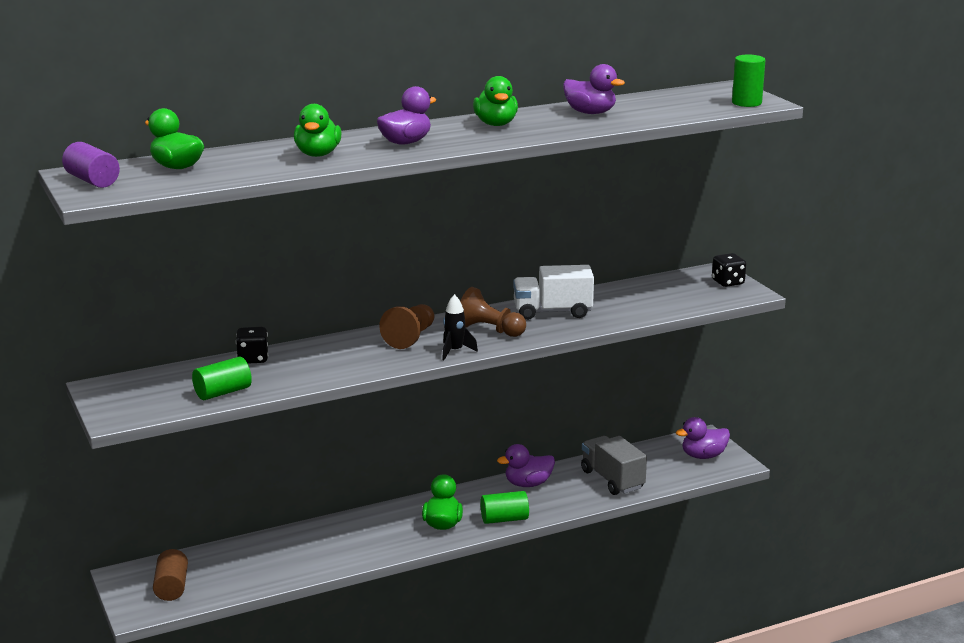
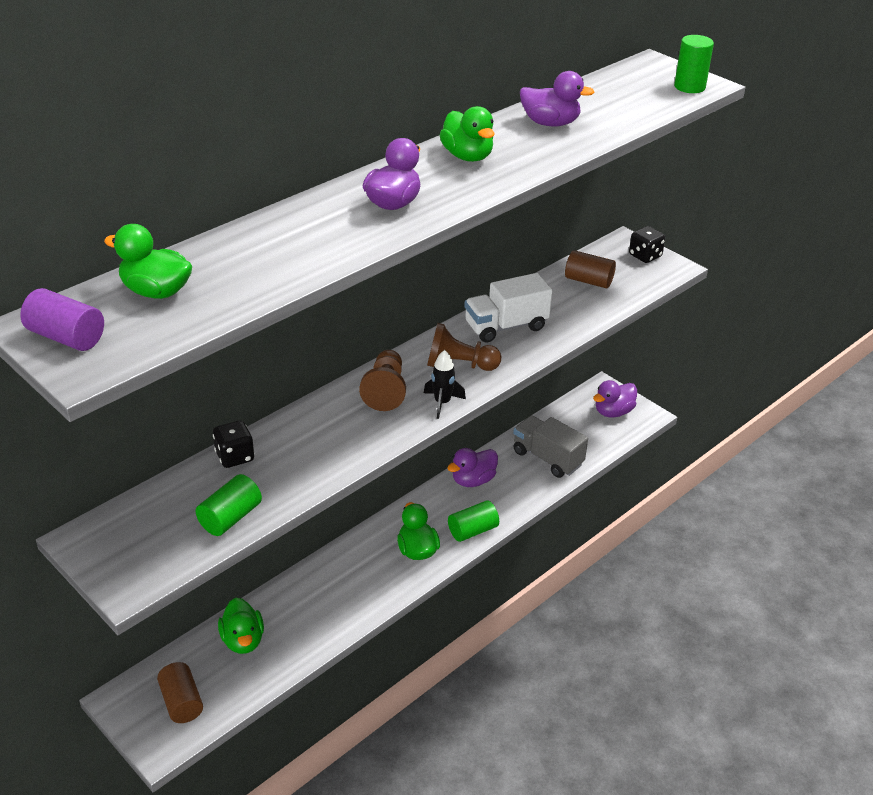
camera: 20 degrees left, 15 degrees up
(318, 154) = (309, 241): green duck -> green duck (243, 640)
(657, 292) = (588, 281): none -> brown cylinder

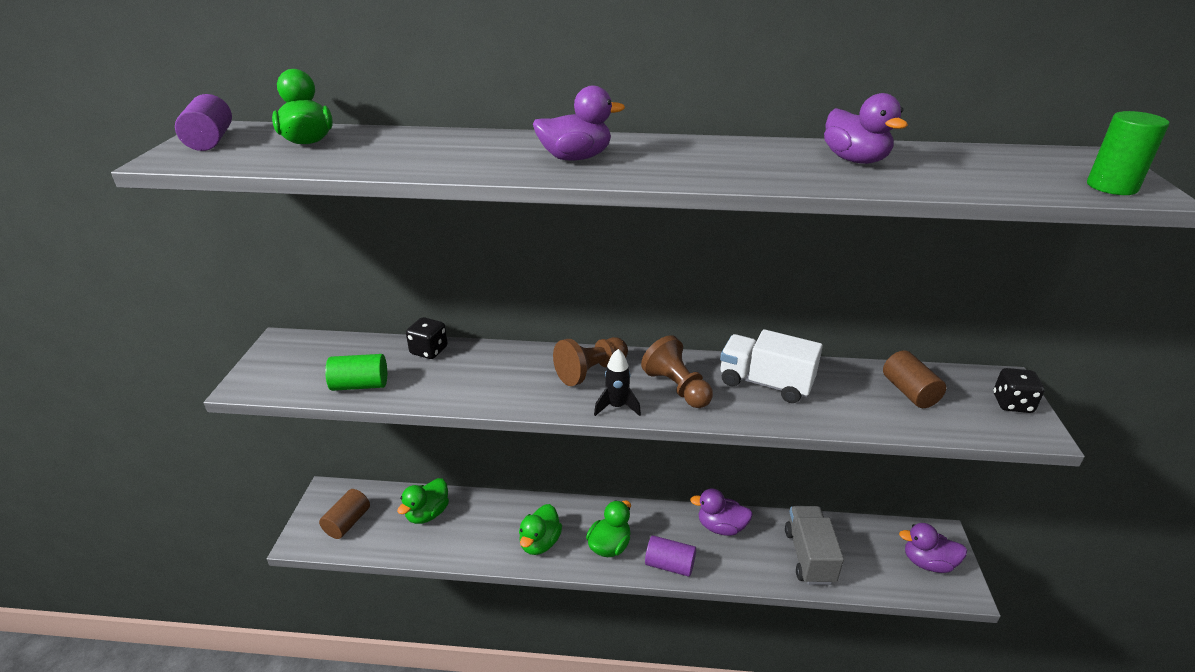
camera: 50 degrees right, 5 degrees down
(467, 156) = (714, 154): green duck -> green duck (540, 543)
(472, 530) = (669, 565): green cylinder -> purple cylinder

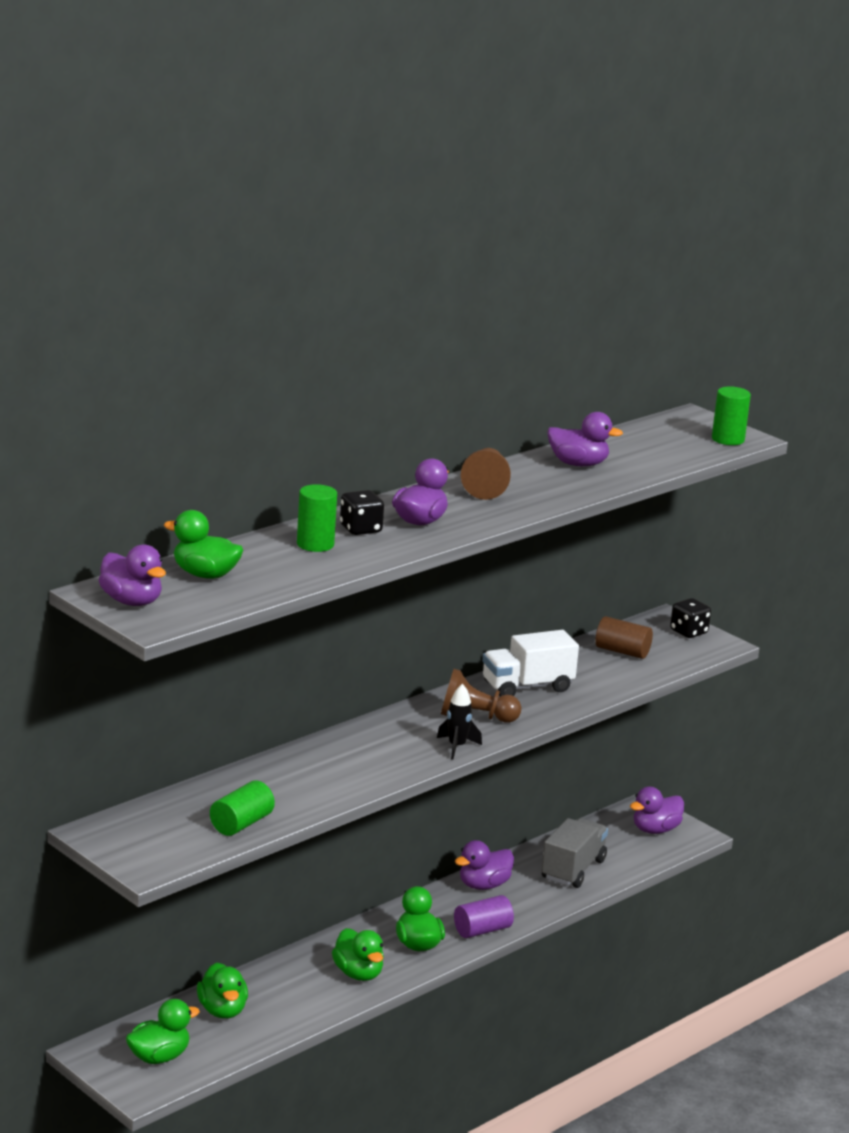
camera: 50 degrees left, 10 degrees down
(210, 141) = (131, 601): purple cylinder -> purple duck
(347, 522) = (159, 1057): brown cylinder -> green duck
(429, 351) = (240, 778): black dice -> black dice (360, 529)
(443, 147) = (315, 544): none -> green cylinder
(590, 371) = (396, 734): brown pawn -> brown pawn (485, 487)
(809, 556) = (573, 869): grey truck -> grey truck turned 75 degrees clockwise

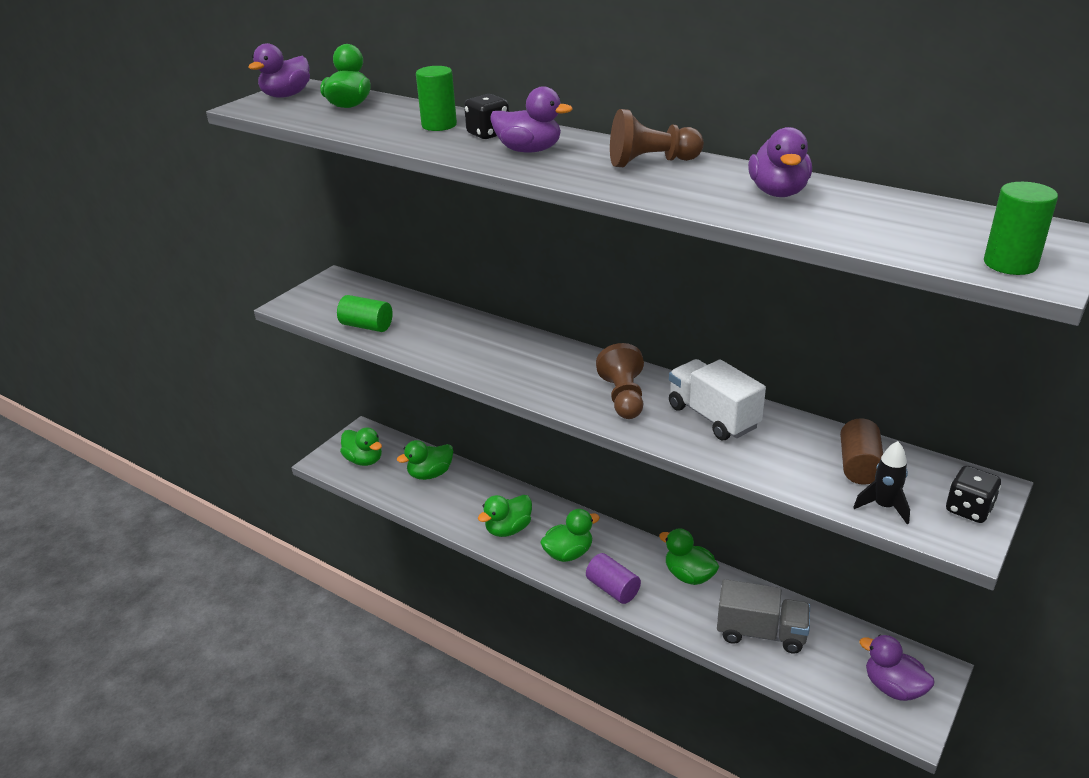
camera: 80 degrees right, 10 degrees up
(457, 747) = (555, 398): black rocket -> black rocket (883, 507)
(483, 885) = (689, 575): purple duck -> green duck

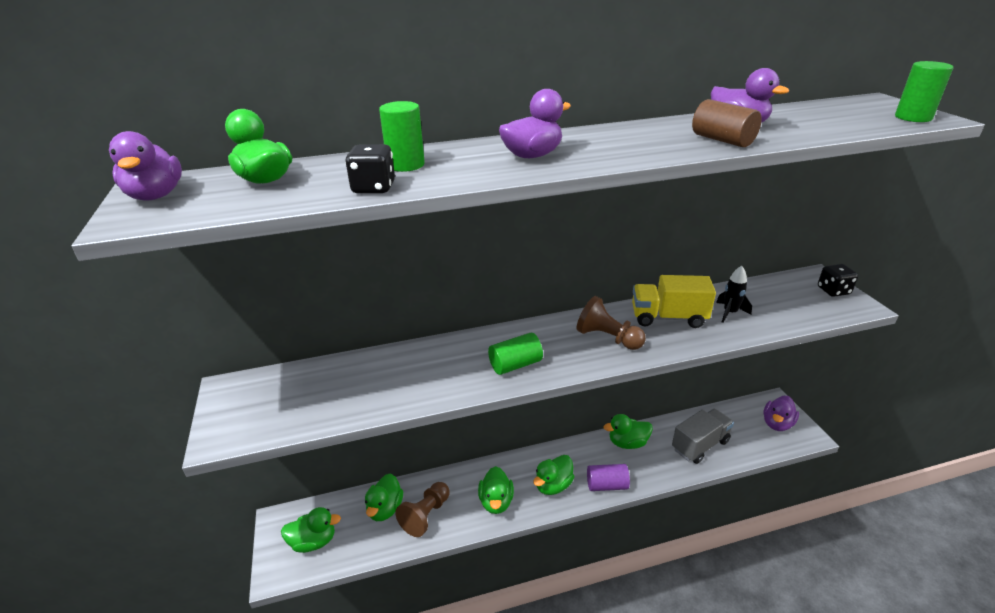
camera: 50 degrees left, 0 degrees up
(366, 326) = (336, 407): green cylinder -> green cylinder (515, 365)
(488, 134) = (466, 157): black dice -> black dice (374, 188)
(568, 553) = (553, 485): green duck -> green duck turned 150 degrees counterclockwise
(651, 162) = (628, 134): brown pawn -> brown pawn (426, 515)
(713, 417) = (668, 318): white truck -> yellow truck
(859, 466) = (766, 299): brown cylinder -> brown cylinder (722, 140)
(883, 507) = (812, 312): black rocket -> black rocket (730, 313)
(893, 687) = (777, 424): purple duck -> purple duck turned 45 degrees counterclockwise

